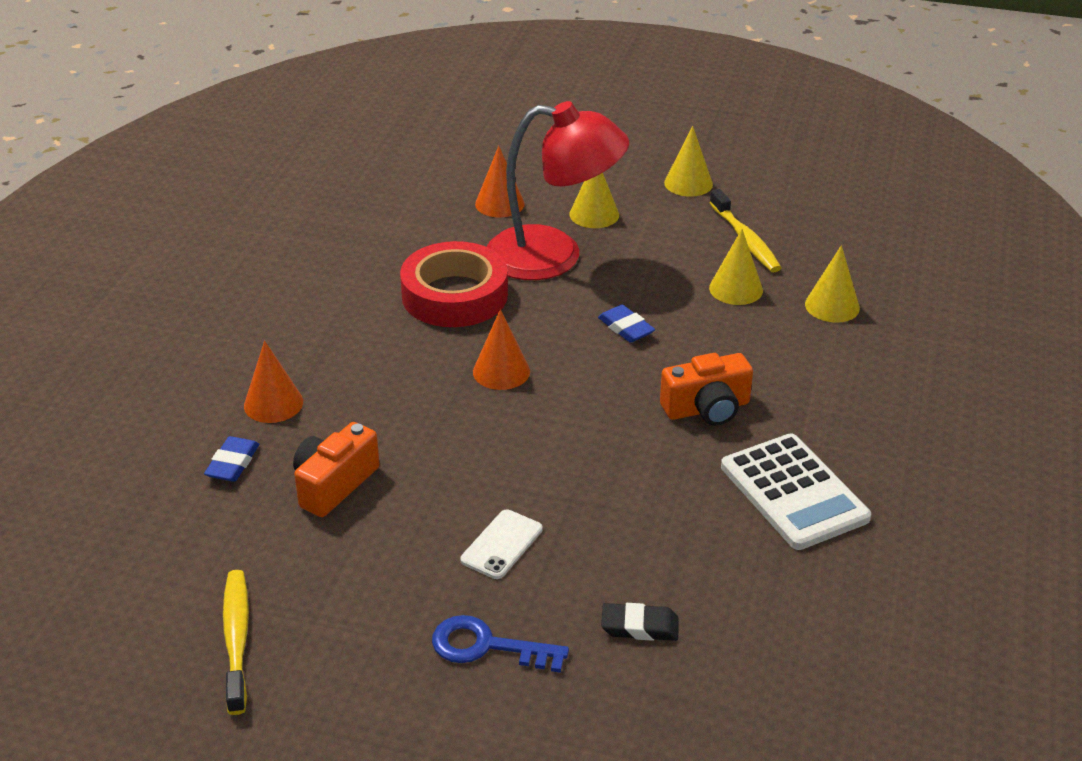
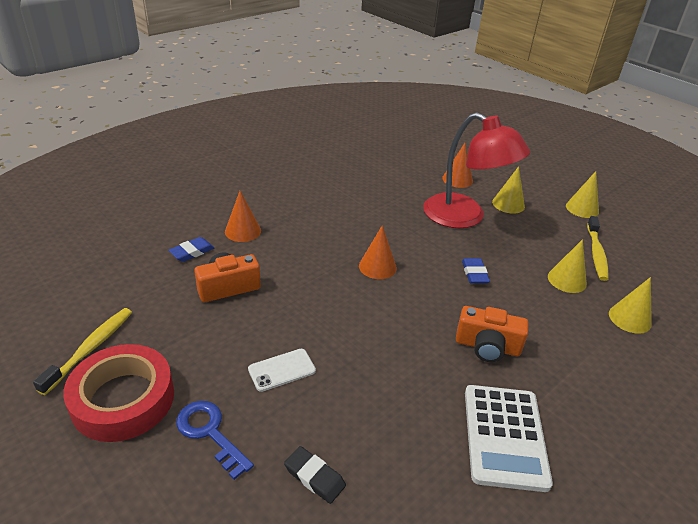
camera: 30 degrees right, 0 degrees up
(454, 295) = (389, 215): red tape -> red tape (123, 399)

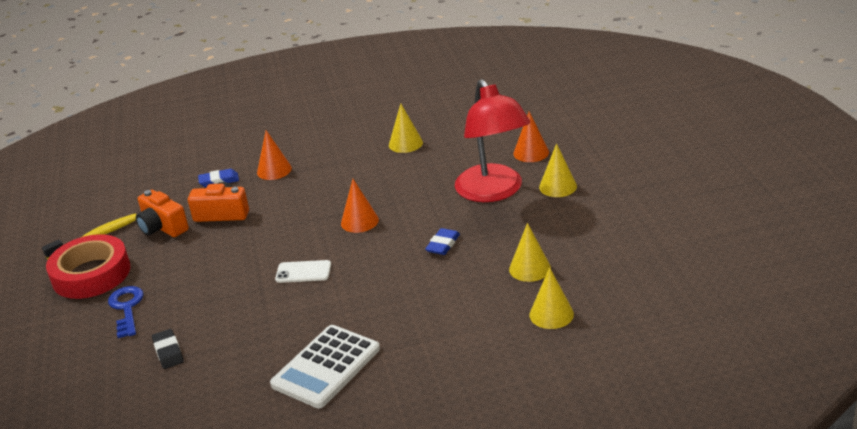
camera: 35 degrees right, 5 degrees down
(281, 370) = (208, 281): white phone -> white phone (303, 272)
(487, 346) = (385, 304): orange camera -> orange camera (162, 227)
(582, 208) = (640, 205): yellow cone -> yellow cone (405, 143)
(596, 253) = (595, 251): yellow toothbrush -> none

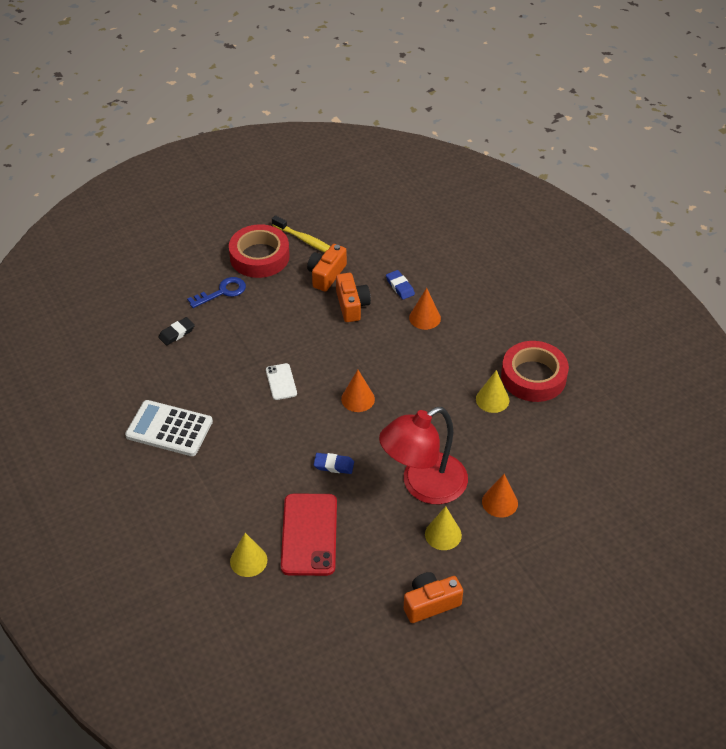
camera: 70 degrees right, 15 degrees up
(390, 120) = (533, 376): none -> red tape
(530, 268) = (309, 534): yellow cone -> red phone
(637, 201) = (430, 603): none -> orange camera

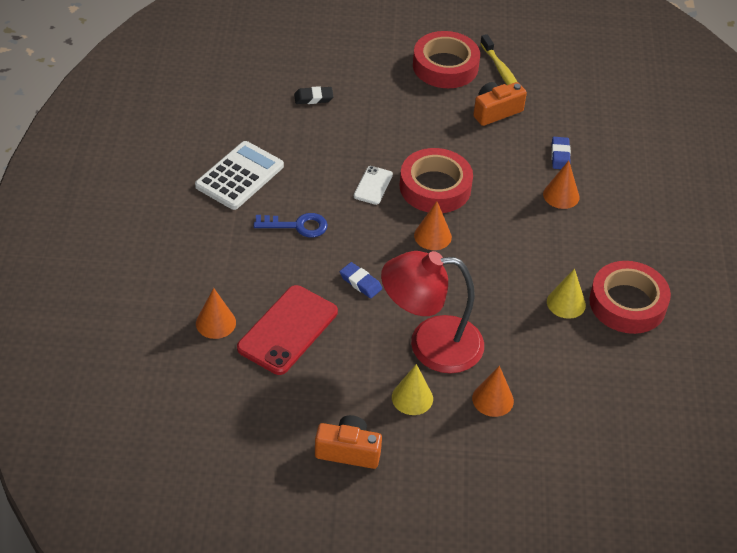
camera: 30 degrees right, 0 degrees up
(169, 429) = (239, 176): white calculator -> white calculator turned 75 degrees clockwise
(222, 292) = (384, 81): blue key -> blue key (297, 226)
(248, 560) = (215, 323): yellow cone -> orange cone
(329, 359) = (435, 187): none -> red tape
(352, 305) = (497, 150): orange camera -> none

